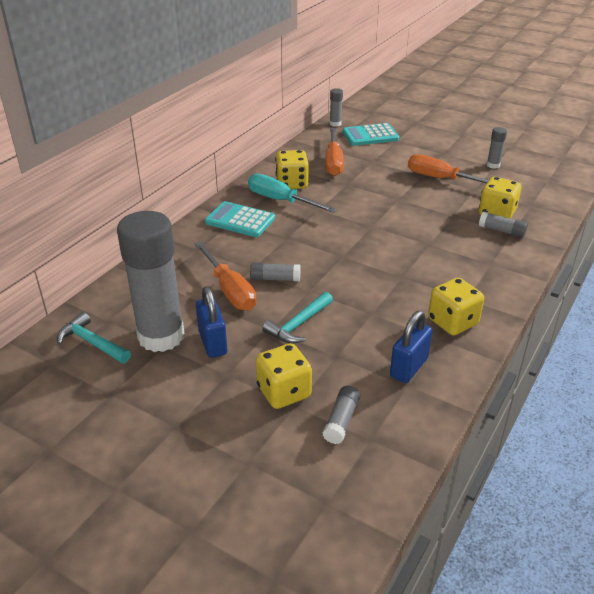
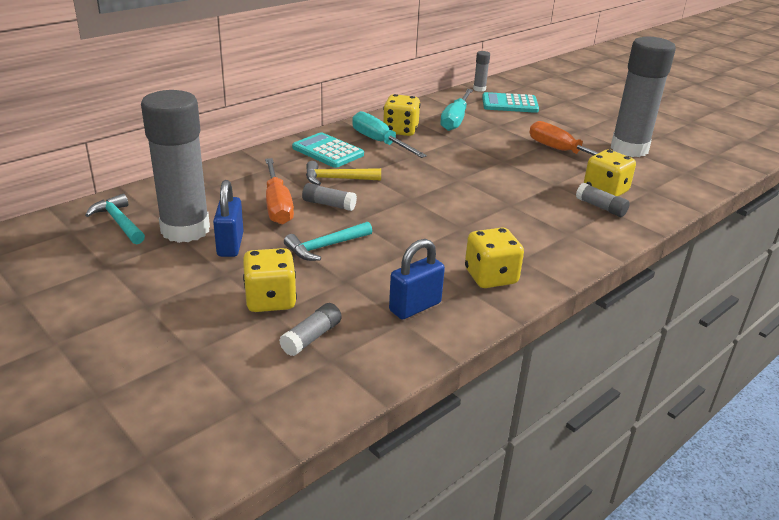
camera: 15 degrees right, 5 degrees down
(266, 249) = (337, 179): none -> yellow hammer
(333, 162) = (455, 120): orange screwdriver -> turquoise screwdriver
(493, 165) = (629, 149): grey glue stick -> grey glue stick, size x2.48

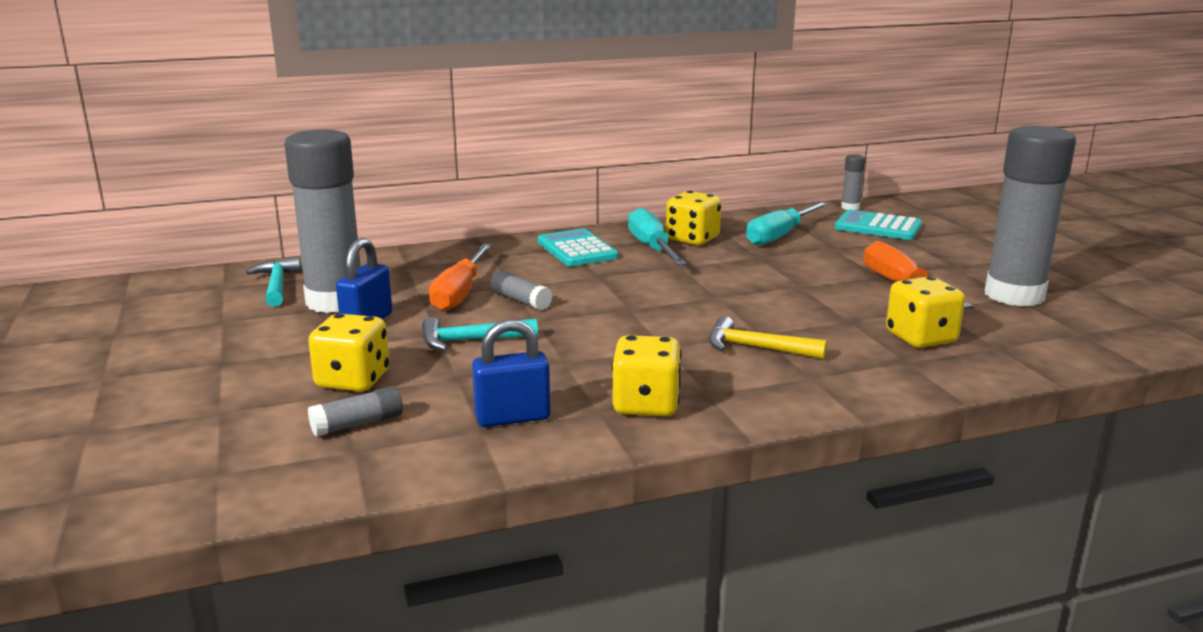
camera: 25 degrees right, 10 degrees down
(337, 179) = (558, 277): yellow hammer -> yellow hammer (757, 348)
(601, 207) = (893, 355): grey glue stick -> none

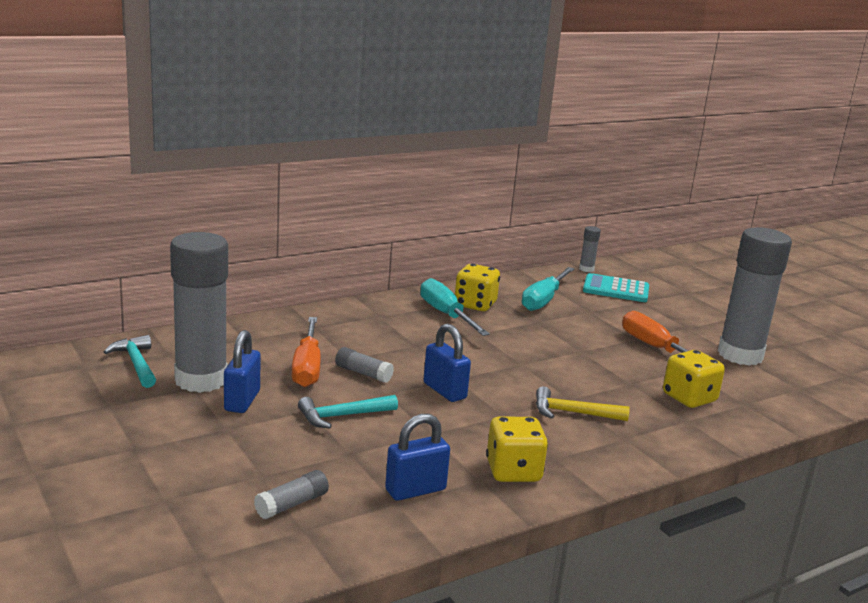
camera: 15 degrees left, 0 degrees up
(353, 380) = (263, 461): yellow dice -> none
(577, 249) = (384, 318): turquoise calculator -> none
(607, 320) = (444, 391): none -> blue padlock

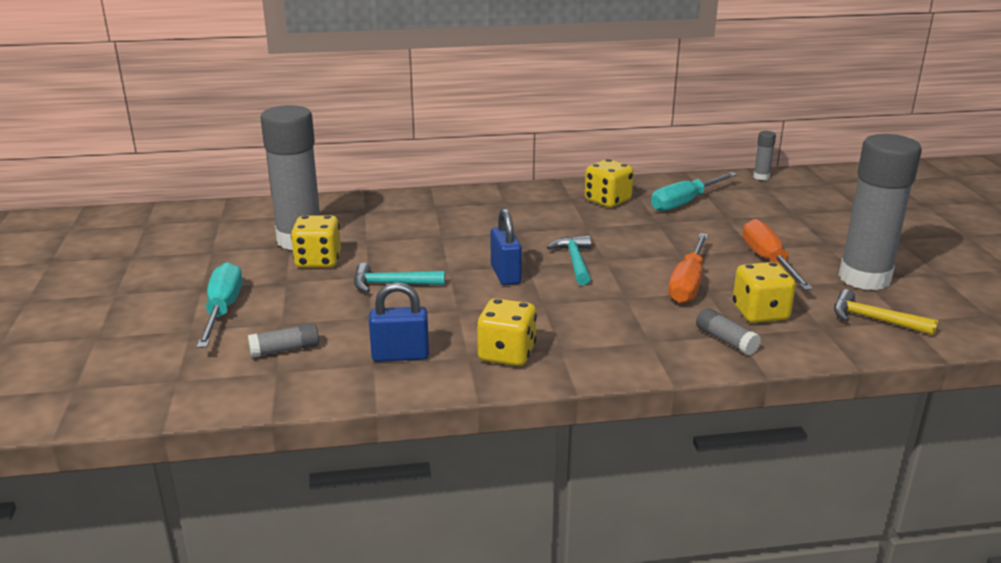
camera: 25 degrees right, 5 degrees up
(136, 364) = (260, 221): turquoise hammer -> turquoise hammer (575, 261)
(242, 401) = (318, 261): blue padlock -> yellow dice
(307, 367) = (398, 240): orange screwdriver -> orange screwdriver (688, 284)
(363, 373) = (443, 250): grey glue stick -> grey glue stick (726, 340)
(446, 315) = (569, 207): turquoise screwdriver -> turquoise screwdriver (222, 310)
(573, 413) = (617, 311): yellow hammer -> yellow hammer (874, 320)
(616, 289) = (776, 199): turquoise calculator -> none

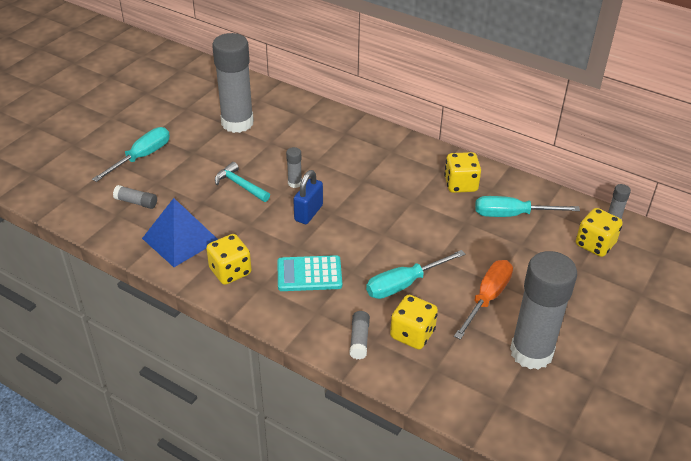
camera: 40 degrees right, 15 degrees up
(318, 261) = (226, 145): yellow dice -> yellow dice (595, 244)
(400, 355) = (180, 239): blue padlock -> blue pyramid
(450, 259) = (294, 183): none -> grey glue stick
(575, 261) = (362, 226): turquoise hammer -> none
(591, 317) = (309, 274): none -> turquoise calculator
(688, 284) = (404, 284): orange screwdriver -> turquoise screwdriver
(874, 320) = (479, 387): yellow hammer -> none

